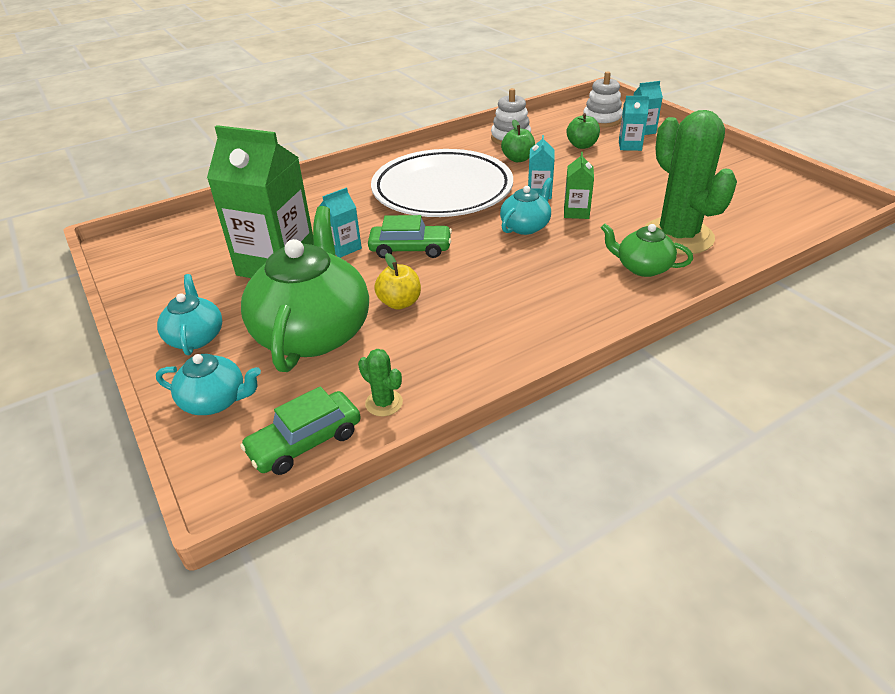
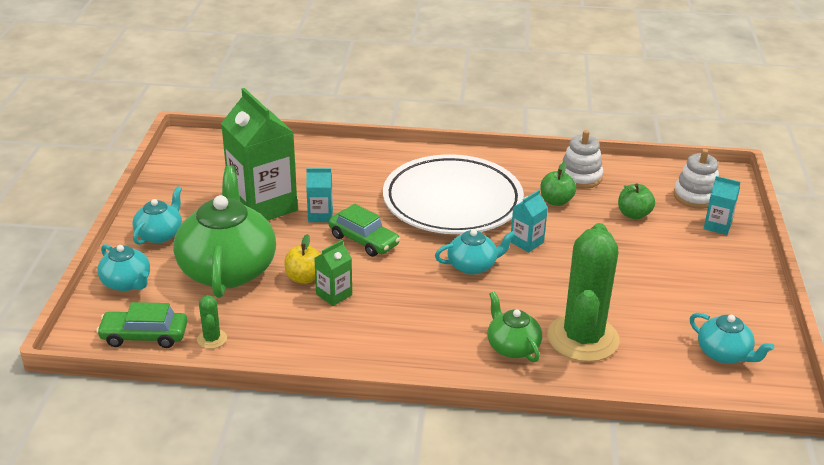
camera: 35 degrees right, 5 degrees down
(313, 332) = (228, 269): green teapot -> green teapot turned 45 degrees counterclockwise
(576, 212) = (531, 274): green carton -> green carton (334, 294)
(630, 146) = (679, 236): turquoise carton -> none
(772, 201) = (724, 354): none -> turquoise teapot

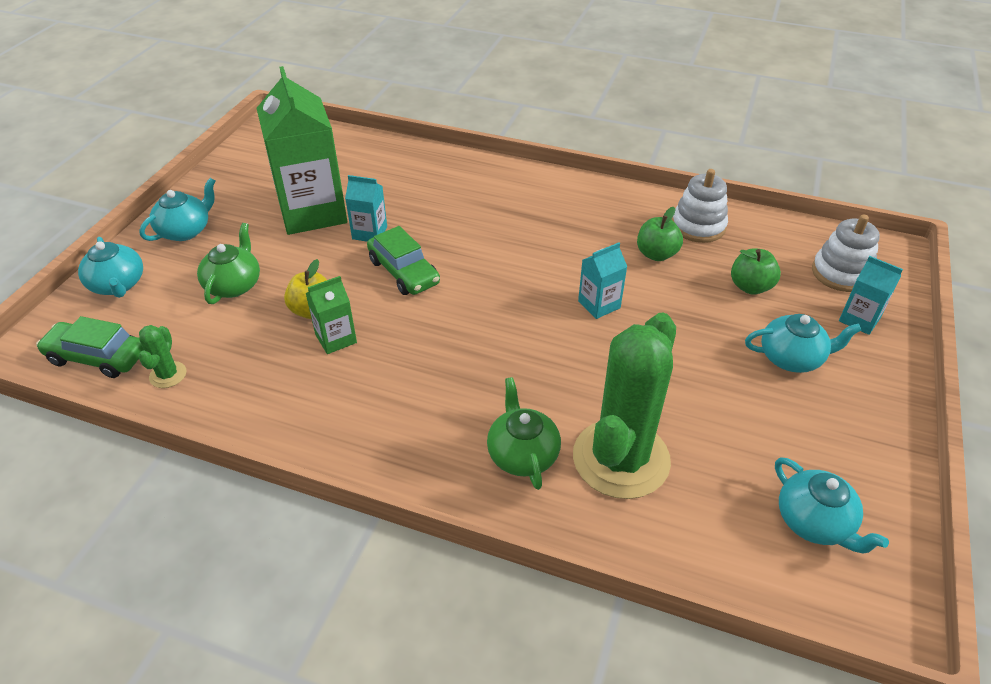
camera: 15 degrees right, 10 degrees up
(228, 269) = (234, 285): green teapot -> green teapot, size x0.50
(452, 202) = (529, 237): white plate -> none
(473, 266) = (519, 326): turquoise teapot -> turquoise teapot (792, 358)

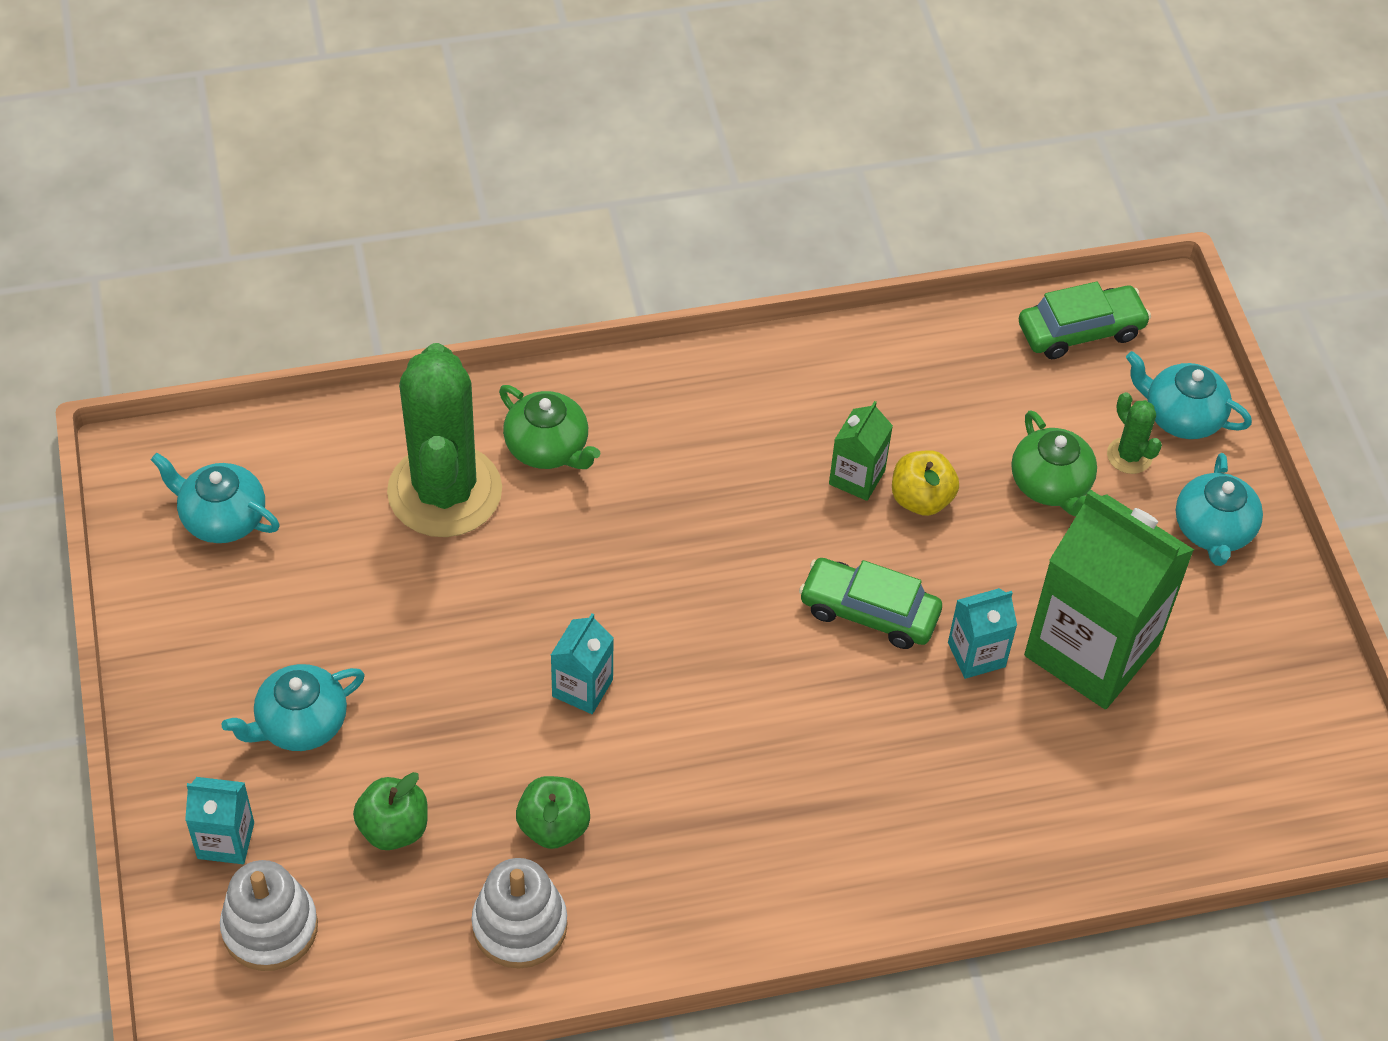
camera: 145 degrees right, 10 degrees up
(168, 375) = (984, 350): green cactus -> green cactus (1129, 455)

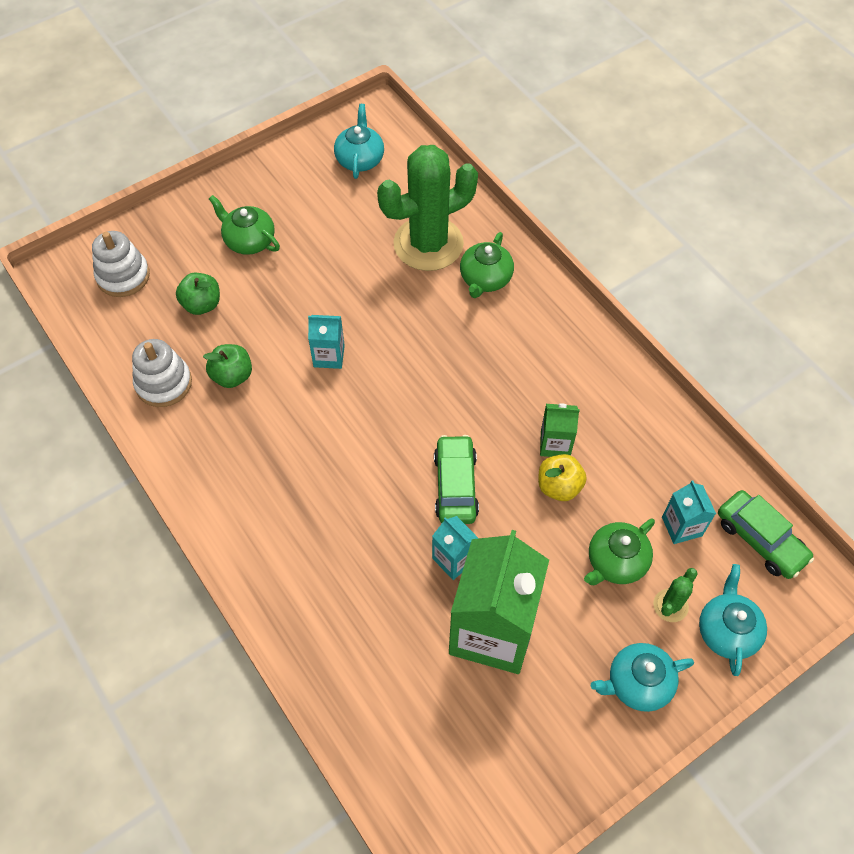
camera: 70 degrees right, 5 degrees up
(226, 840) = (167, 238): turquoise carton -> turquoise carton (681, 526)
(300, 724) = (249, 240): turquoise teapot -> green teapot

